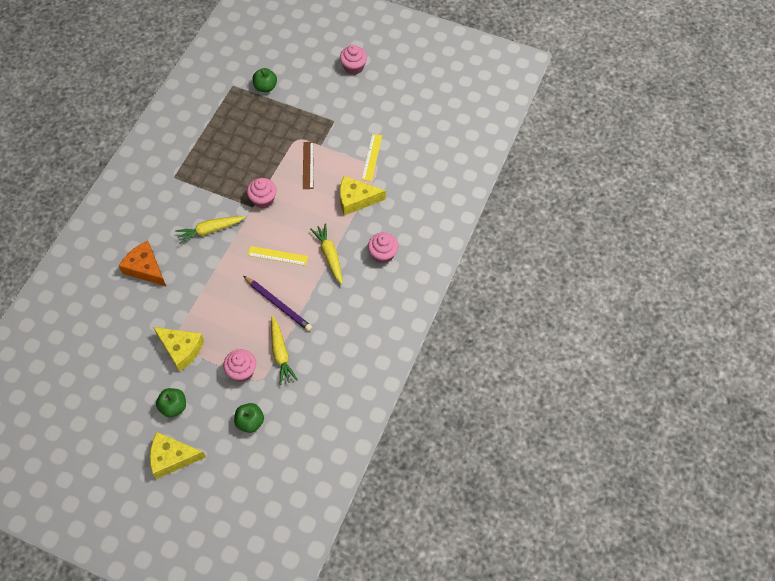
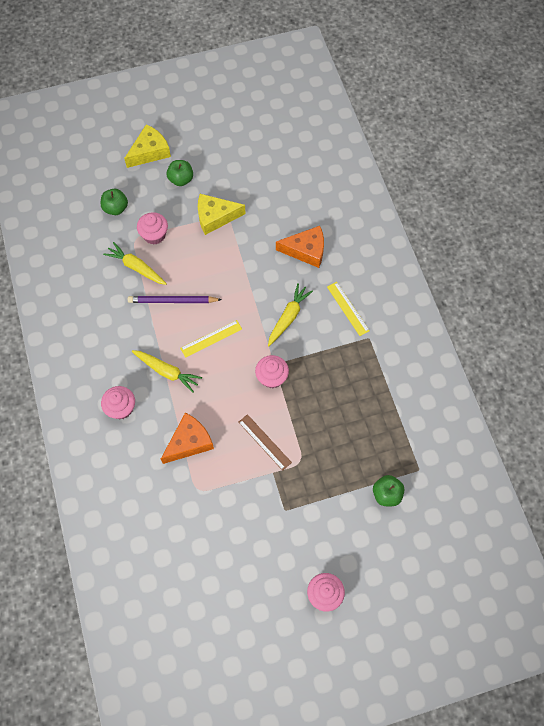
camera: 140 degrees right, 5 degrees up
(356, 199) = (189, 442): yellow cheese -> orange cheese
(371, 157) = (212, 498): yellow ruler -> yellow ruler (348, 308)

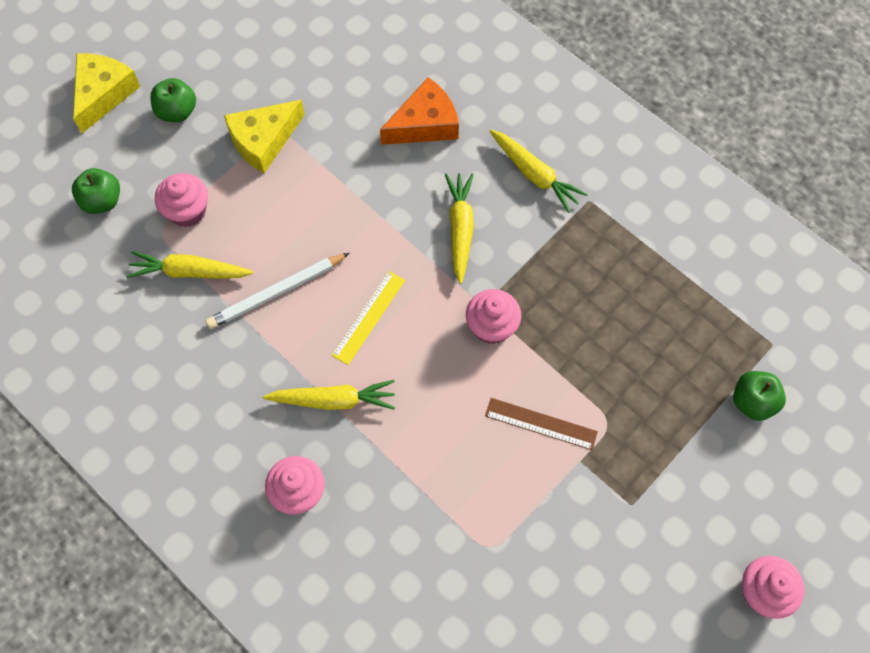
camera: 30 degrees left, 0 degrees up
(173, 301) = (276, 292): purple pencil -> white pencil
(189, 442) = (433, 485): orange cheese -> none
(348, 308) = (534, 175): yellow ruler -> yellow carrot

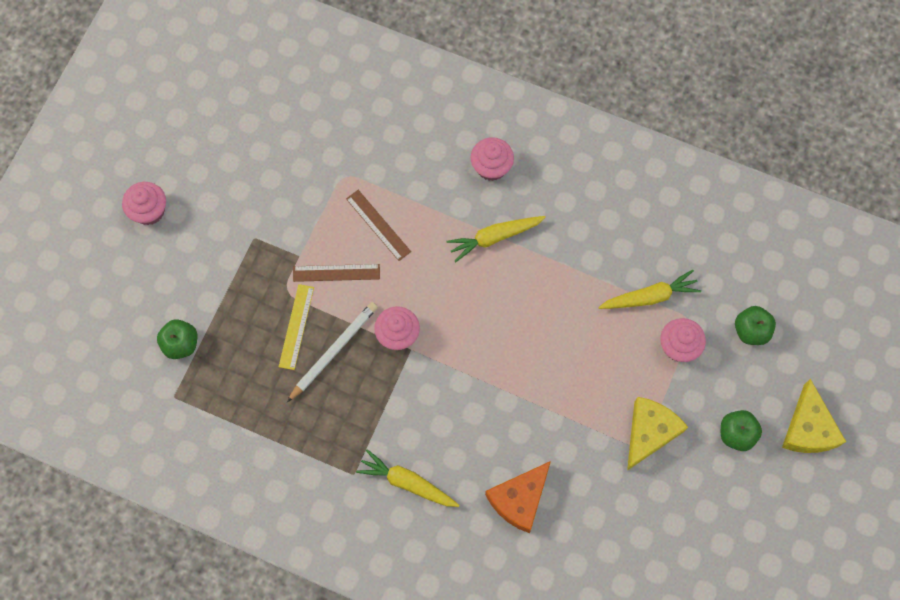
camera: 160 degrees right, 5 degrees up
(276, 292) = (574, 304): white pencil -> white pencil (333, 351)
(368, 317) = (495, 309): yellow ruler -> yellow ruler (296, 326)
(460, 229) = (452, 409): yellow carrot -> none
(469, 466) = (378, 225): none -> brown ruler

